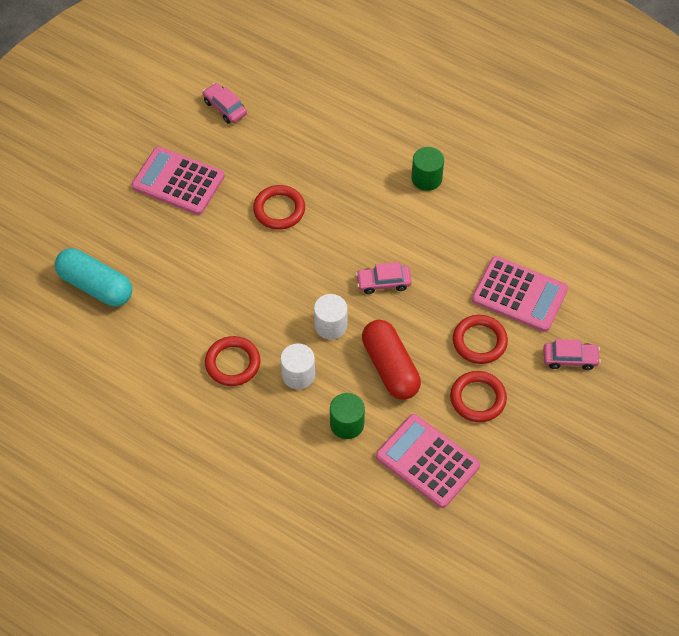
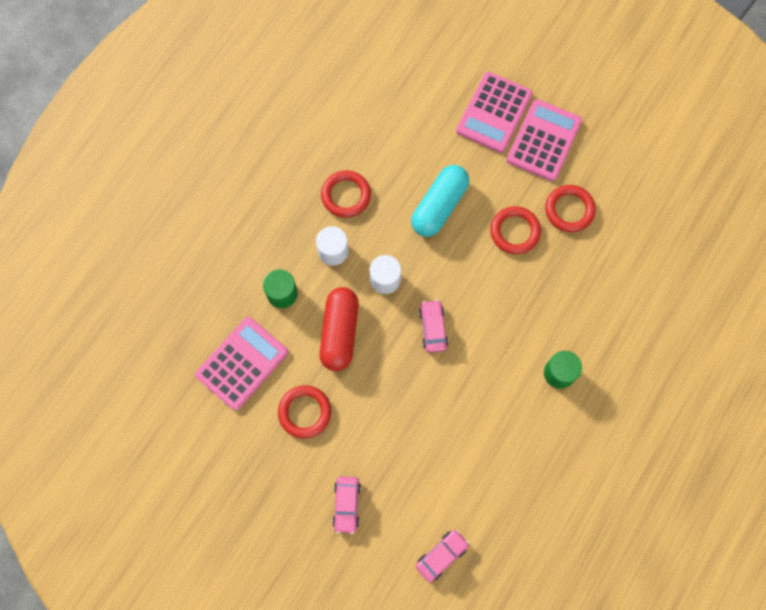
camera: 90 degrees right, 15 degrees up
(95, 286) = (426, 79): turquoise capsule -> turquoise capsule (439, 206)
(225, 108) = (636, 178): pink car -> pink car (441, 555)
(390, 367) = (339, 332): red capsule -> red capsule turned 60 degrees counterclockwise
(479, 341) = (367, 417): red ring -> red ring (569, 210)
(519, 295) = (420, 459): pink calculator -> pink calculator (494, 113)

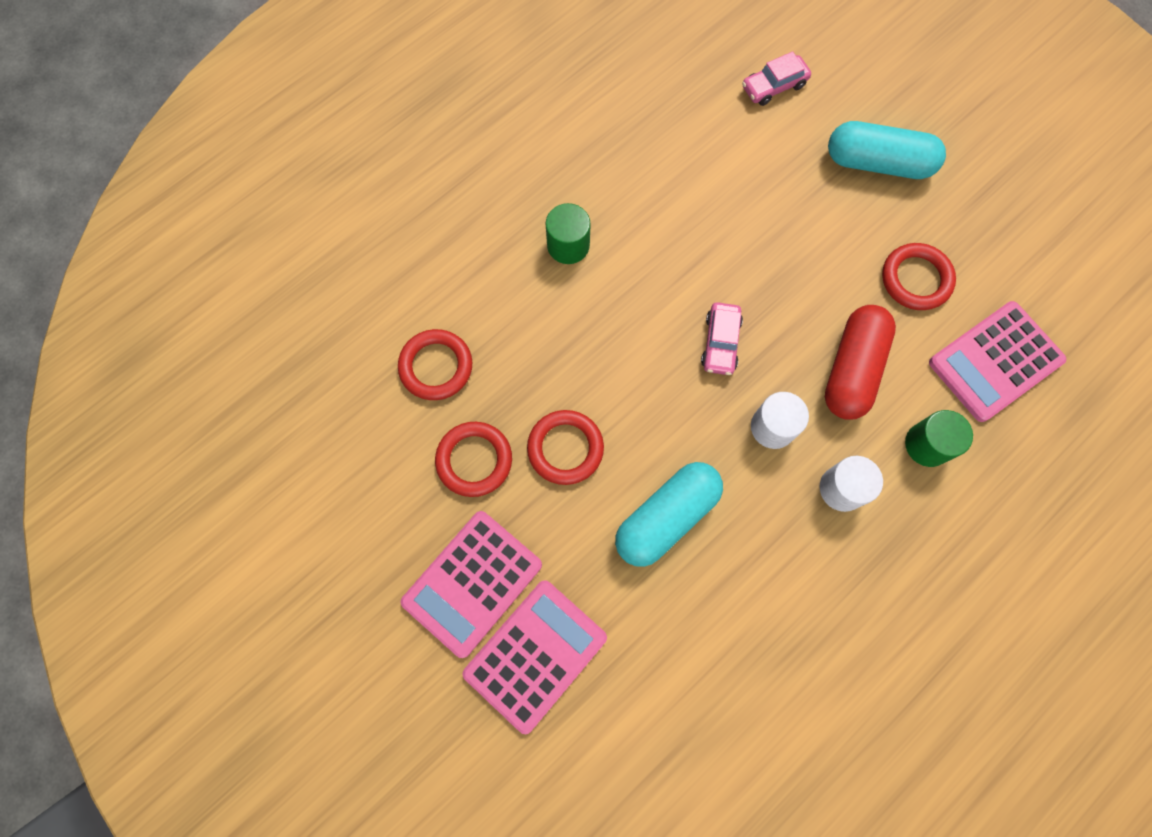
camera: 165 degrees left, 0 degrees up
(346, 195) = (807, 573): red ring -> red ring (436, 366)
(347, 505) = (878, 162): pink car -> turquoise capsule

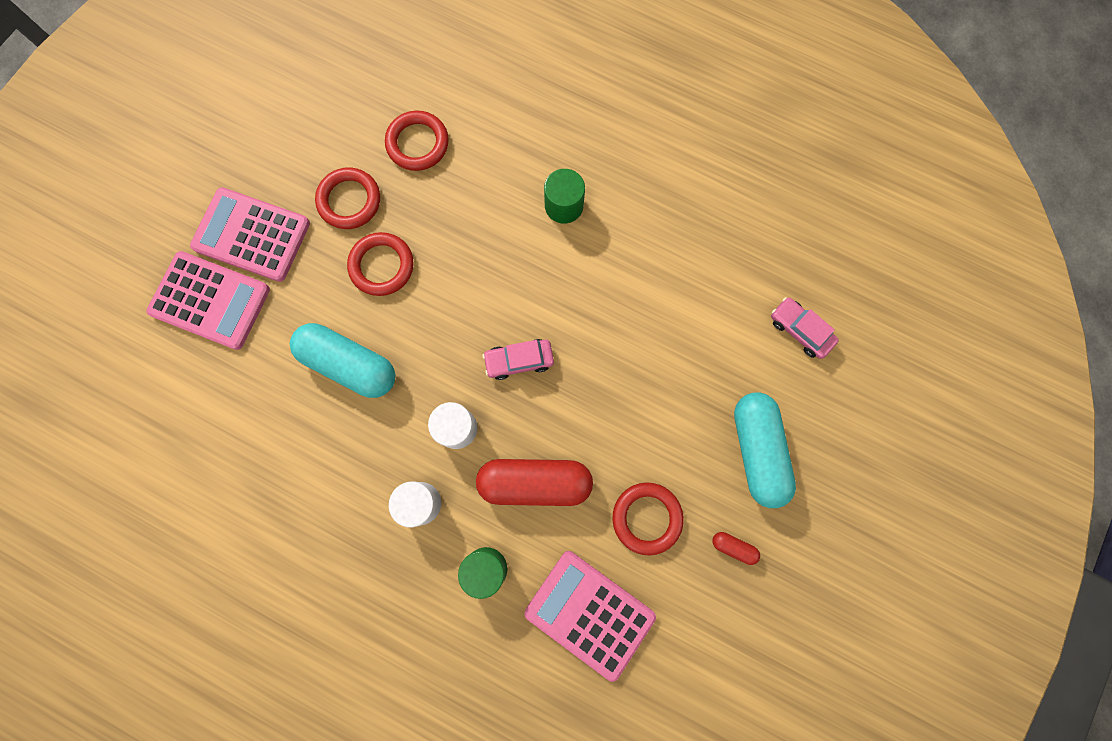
camera: 70 degrees right, 5 degrees up
(963, 215) = (733, 547): none -> red capsule

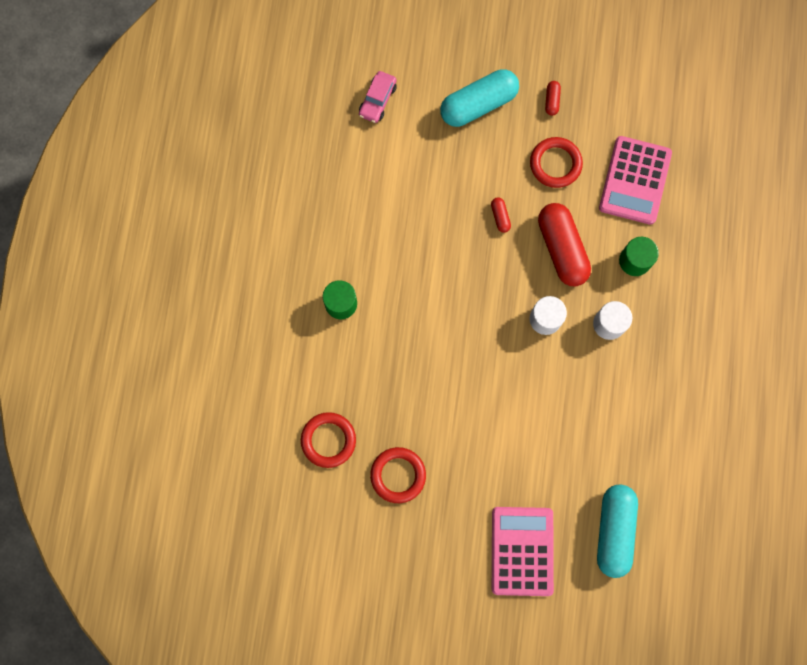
camera: 110 degrees left, 0 degrees up
(252, 235) = (456, 542): pink calculator -> none
(349, 364) = (529, 418): turquoise capsule -> turquoise capsule (614, 530)
(382, 266) = (442, 426): red ring -> none
(519, 360) = (477, 292): pink car -> none
(602, 422) = (500, 217): none -> red capsule

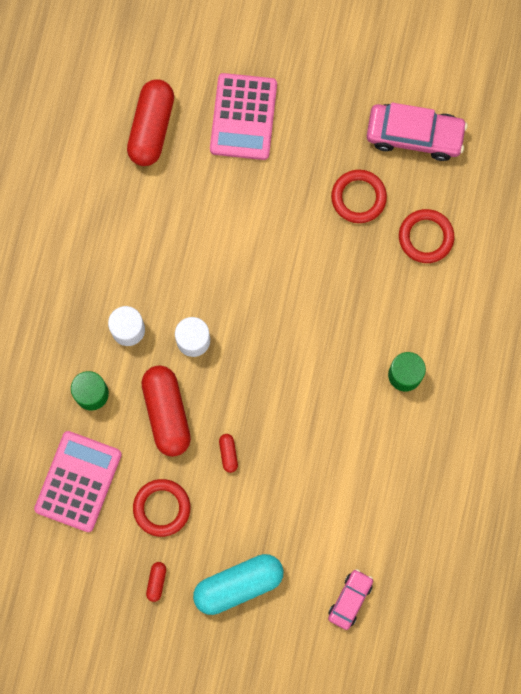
camera: 175 degrees left, 0 degrees up
(346, 546) = (414, 135): none -> pink car
(614, 530) = (151, 128): turquoise capsule -> red capsule

